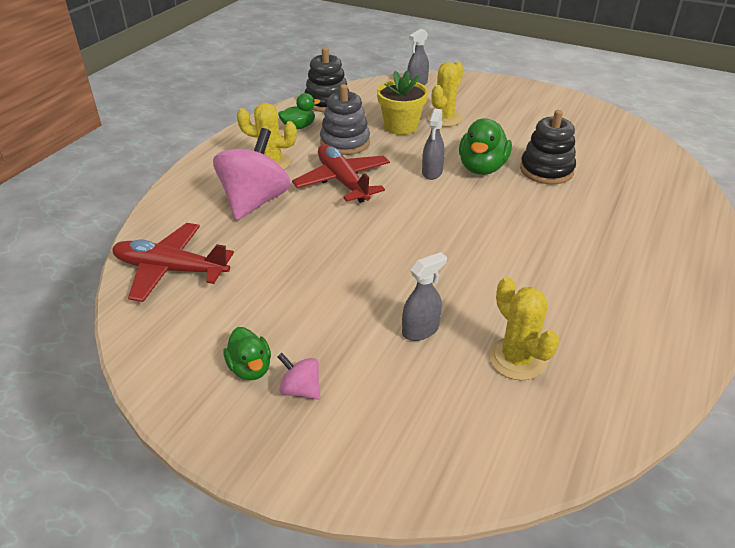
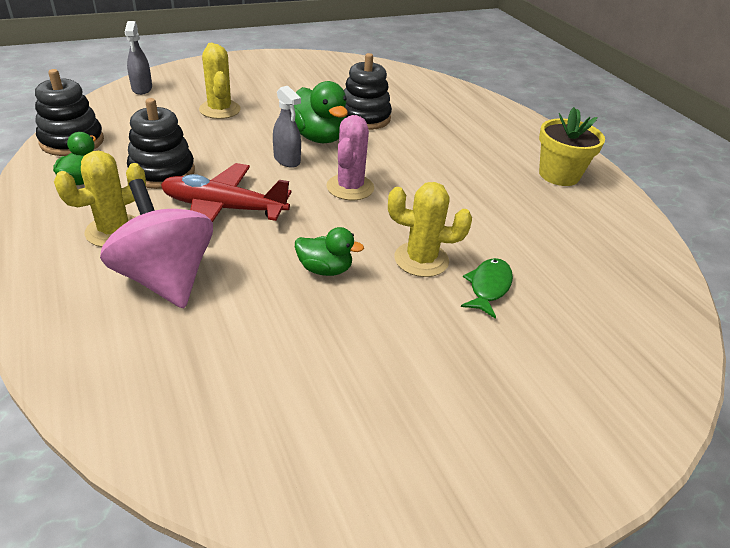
camera: 55 degrees left, 0 degrees up
(170, 270) = (196, 410): red plane -> none
(250, 368) = (438, 426): green duck -> green duck (325, 269)
(300, 389) = (500, 404): pink spinning top -> none
(345, 142) = (162, 172): grey stacking toy -> black stacking toy
(401, 126) = (192, 133): yellow flower pot -> yellow flower pot (559, 175)
(420, 330) = (488, 287): grey spray bottle -> green fish
(443, 212) = (350, 187): none -> pink cactus
(517, 359) = (565, 261): yellow cactus -> yellow cactus (421, 259)

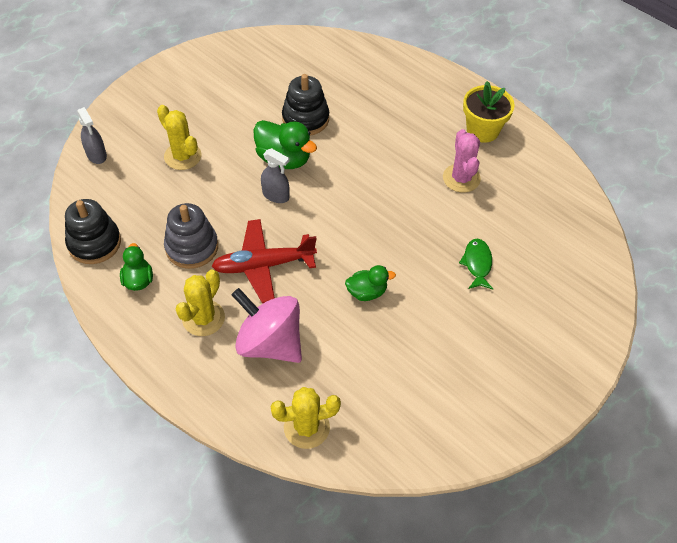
camera: 20 degrees left, 15 degrees up
(162, 172) = (192, 247): black stacking toy -> grey stacking toy
(350, 187) = (340, 206): pink cactus -> pink cactus (461, 178)
(421, 259) = (424, 257): yellow cactus -> yellow cactus (306, 427)

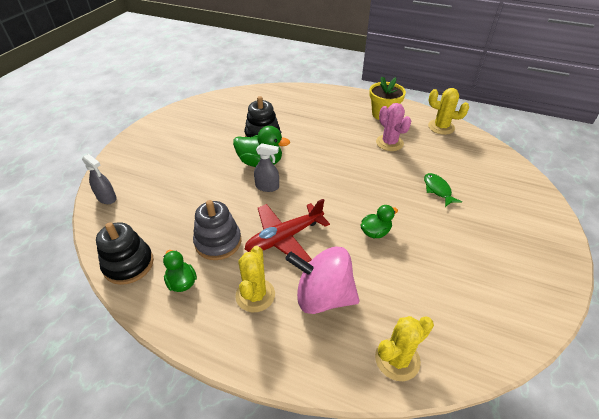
camera: 20 degrees left, 10 degrees down
(182, 156) = (181, 180): yellow cactus -> yellow cactus (441, 127)

